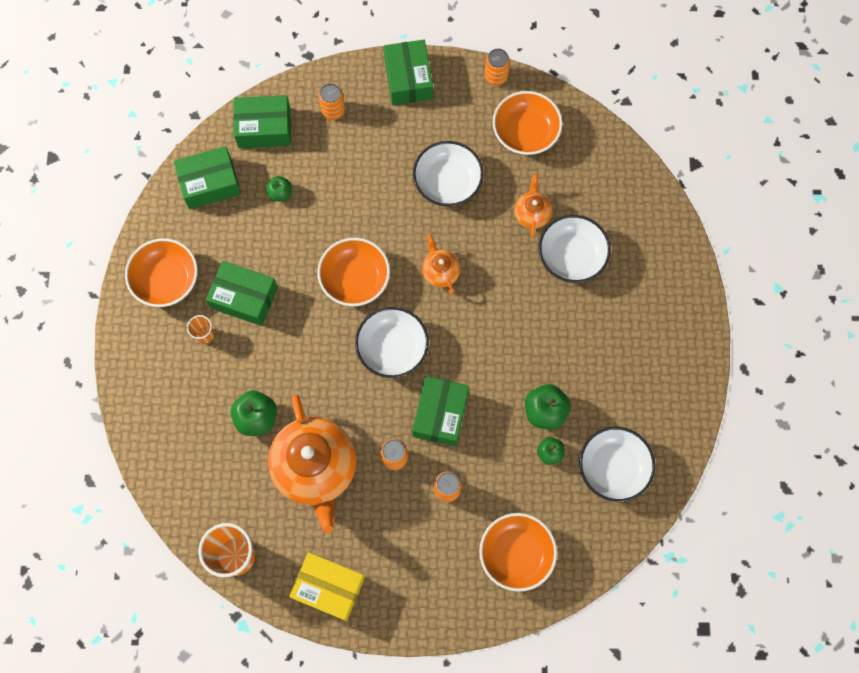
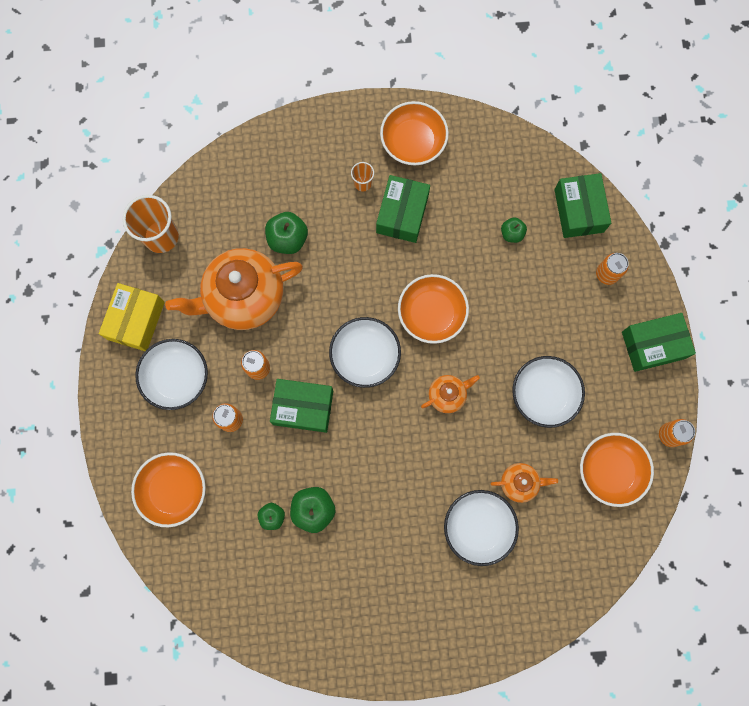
camera: 85 degrees right, 5 degrees up
(210, 183) = (514, 168): green box -> none
(613, 467) = (261, 581): white bowl -> white bowl (176, 377)

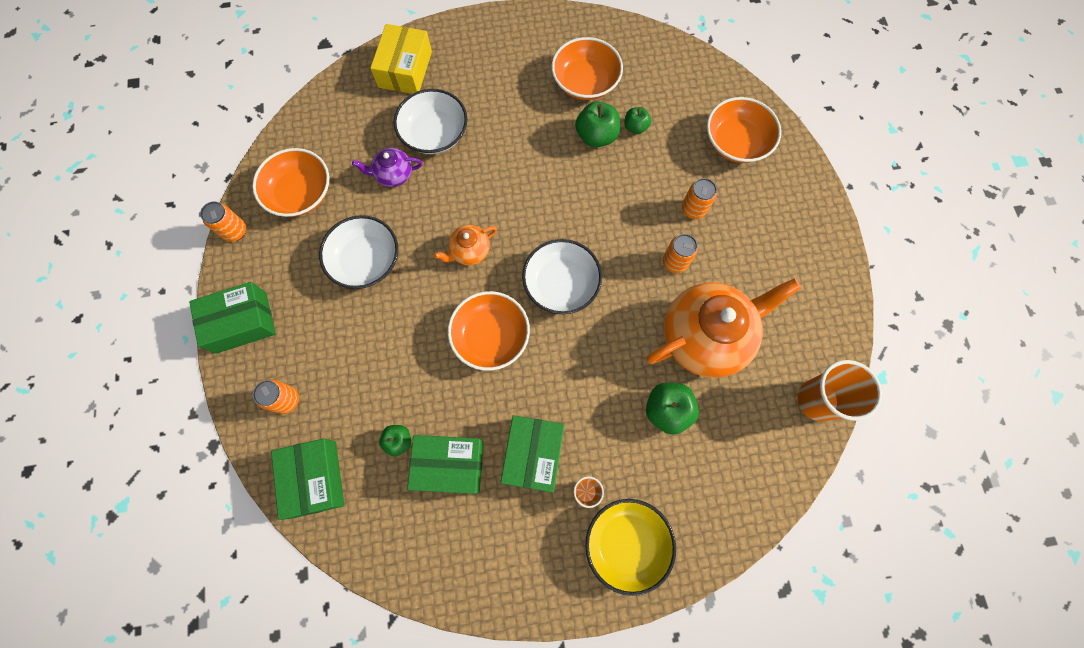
camera: 175 degrees right, 5 degrees down
(136, 320) = (819, 301): yellow box -> yellow box (405, 69)
(176, 377) = (759, 245): white bowl -> none
(303, 407) = (620, 227): green box -> green box (449, 465)
(335, 145) = (626, 543): none -> yellow bowl
(413, 142) = (526, 557): orange bowl -> orange bowl (585, 82)
(519, 483) = (393, 174): orange teapot -> purple teapot

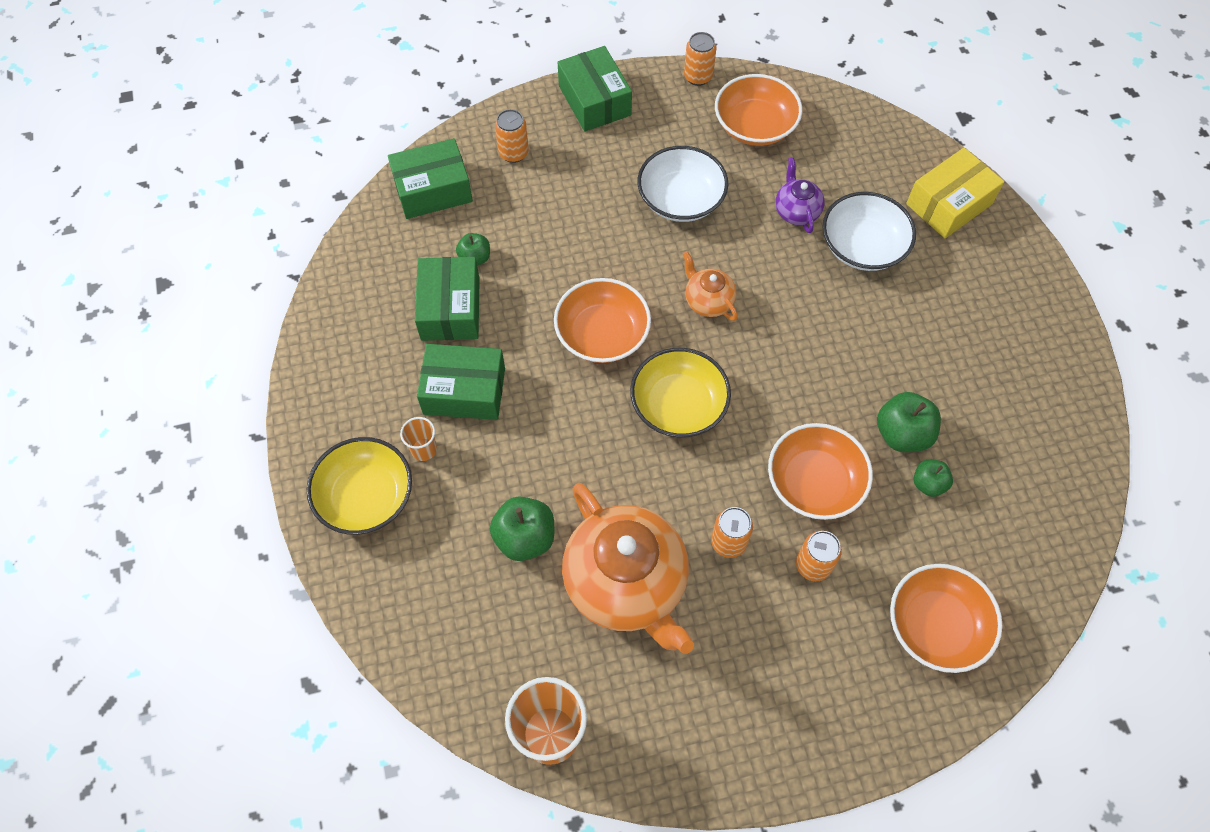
camera: 85 degrees right, 10 degrees down
(405, 69) = (949, 204): yellow box -> yellow box turned 45 degrees counterclockwise
(561, 284) = (678, 405): white bowl -> yellow bowl
(585, 82) = (986, 415): orange bowl -> orange bowl (814, 482)

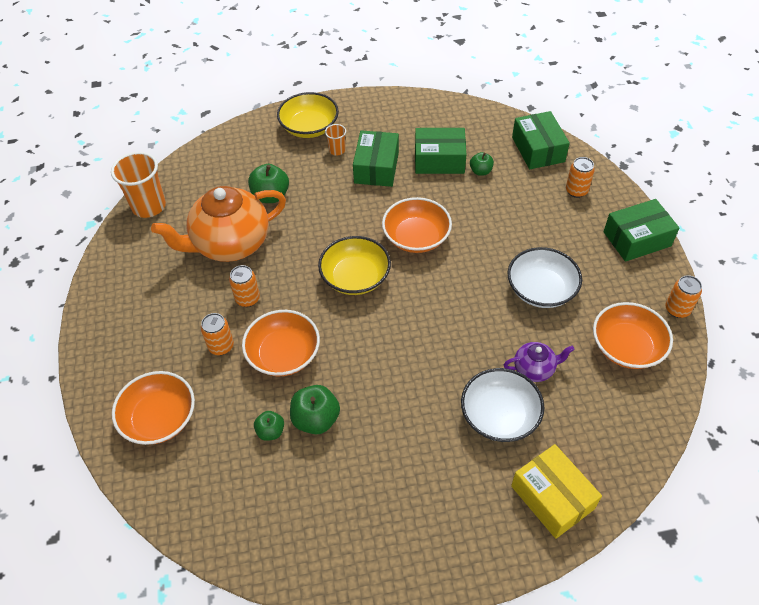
camera: 95 degrees right, 10 degrees down
(708, 301) = (444, 301): orange teapot -> none

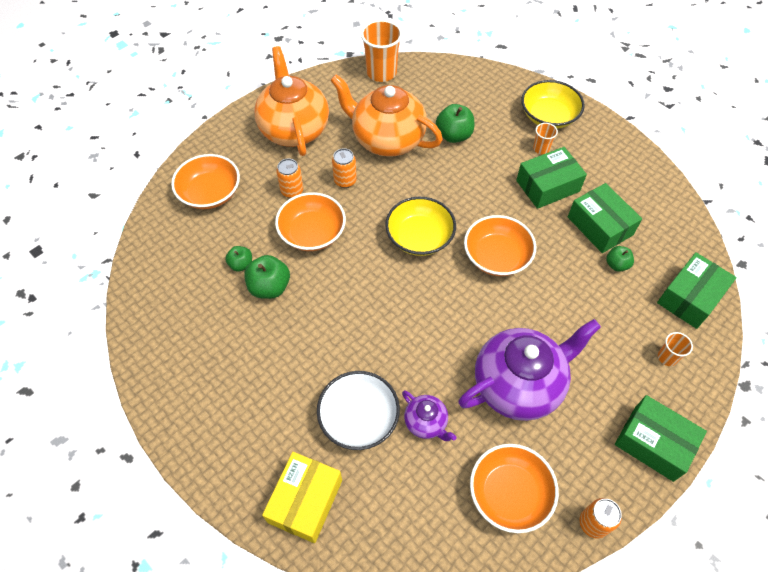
camera: 55 degrees right, 5 degrees up
(148, 307) = (294, 129): none -> orange teapot
(541, 289) = (519, 385): white bowl -> purple teapot
(576, 191) = (667, 357): orange can -> orange cup

